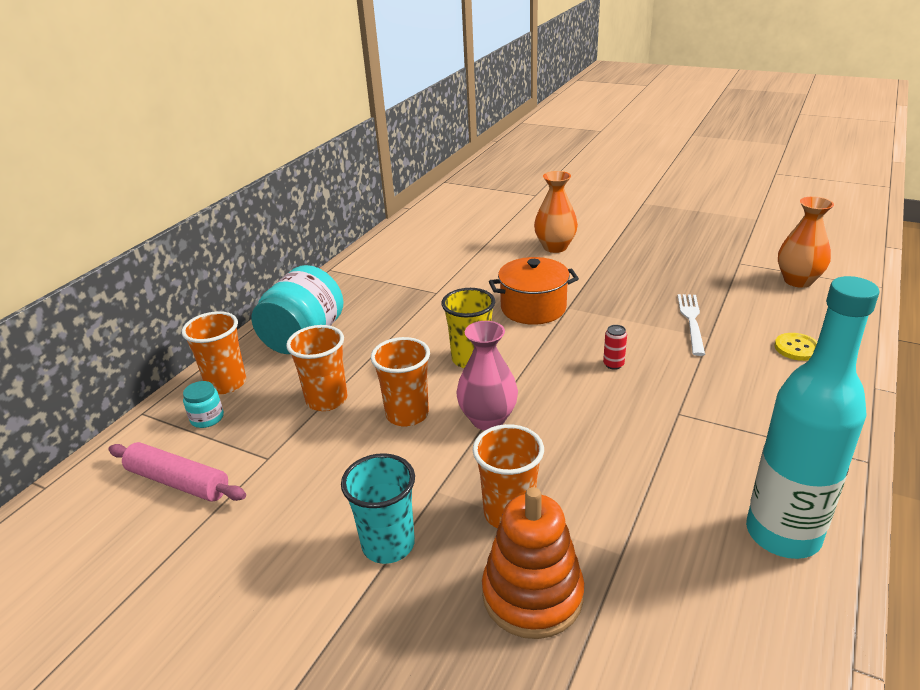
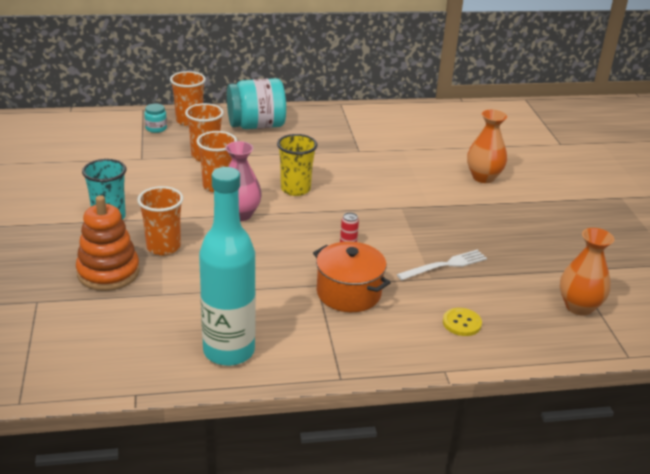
camera: 50 degrees right, 0 degrees up
(178, 482) = (103, 142): pink rolling pin -> none
(533, 308) = (383, 193): orange pot -> orange pot (348, 293)

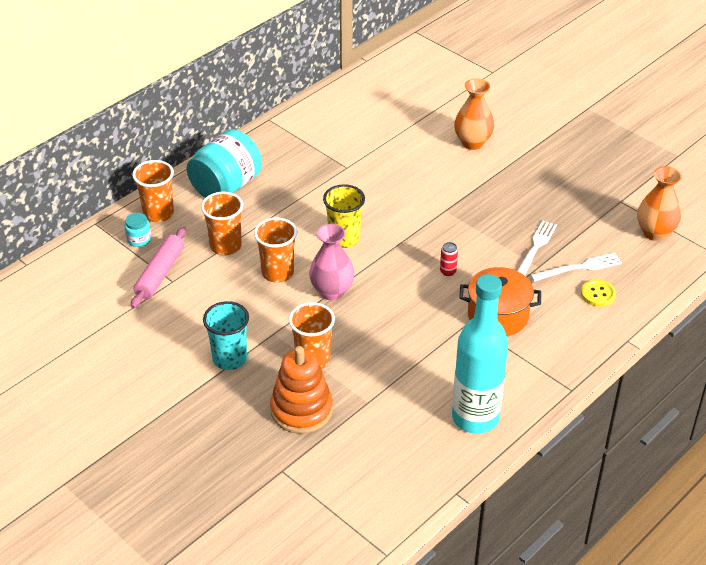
camera: 35 degrees left, 10 degrees up
(140, 151) = (160, 273): none -> pink rolling pin
(468, 296) = (579, 268): none -> white fork

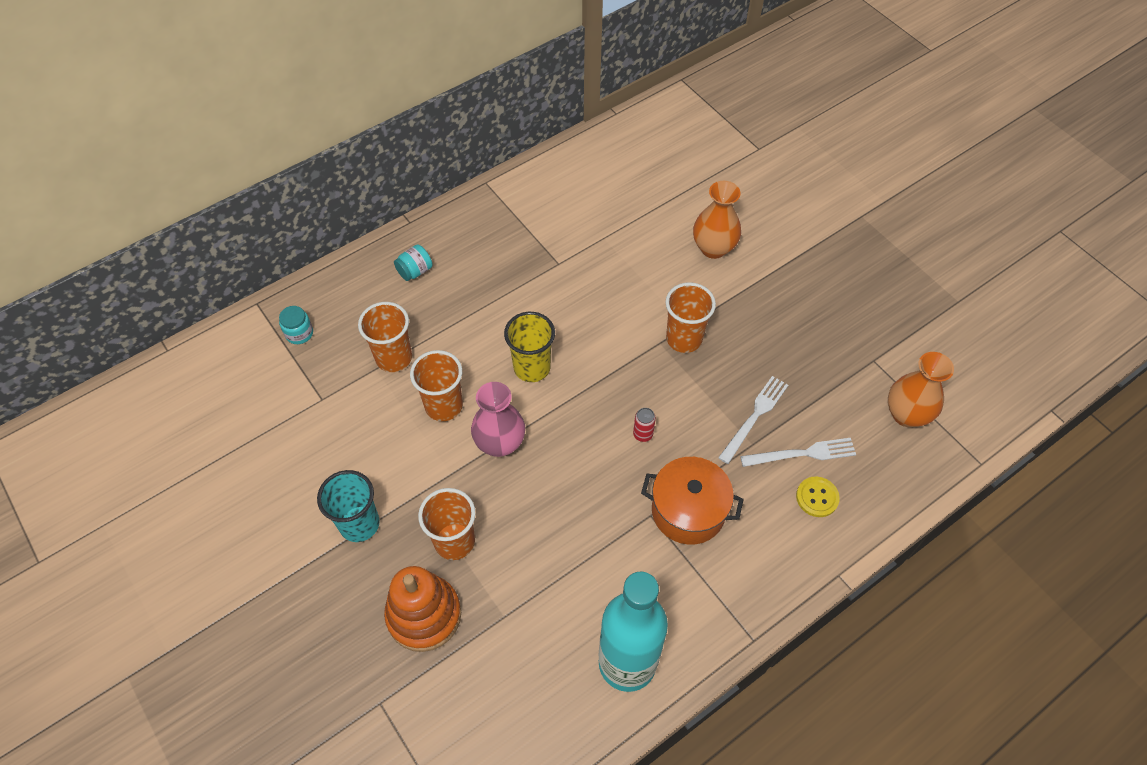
camera: 10 degrees right, 15 degrees up
(158, 213) = (330, 299): orange cup -> orange cup (684, 339)
(160, 273) = (311, 386): pink rolling pin -> none
(226, 186) = (415, 271): turquoise jar -> turquoise jar, size x0.44

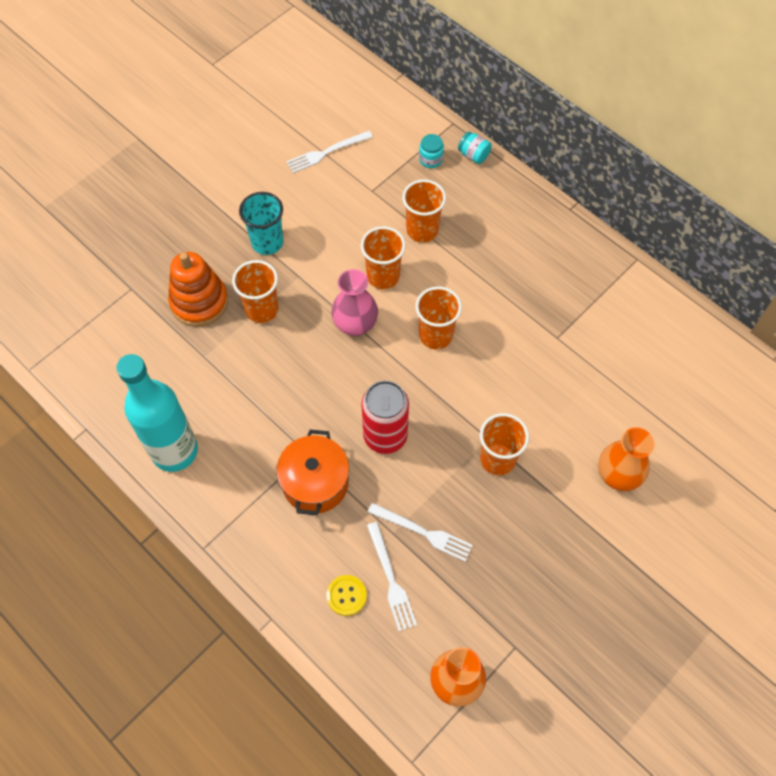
camera: 80 degrees right, 5 degrees up
(247, 439) = (327, 152): none -> white fork
(415, 271) = (516, 225): turquoise jar -> turquoise jar (473, 155)
(532, 367) = (435, 335): yellow cup -> orange cup
(643, 434) = (385, 436): red can -> red can, size x2.40

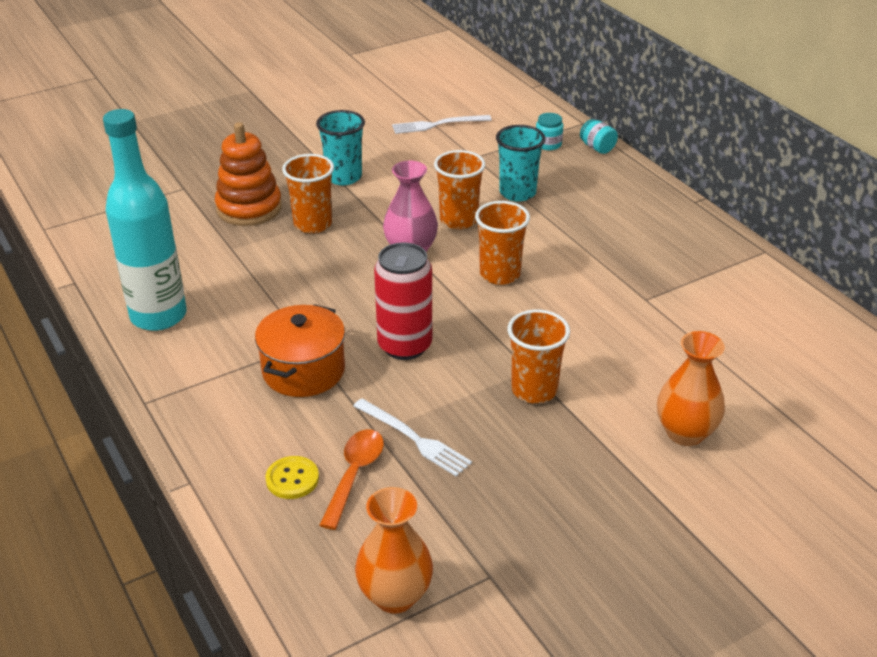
camera: 15 degrees right, 25 degrees down
(391, 579) = (354, 475): white fork -> orange spoon
(422, 230) = (517, 193): orange cup -> turquoise cup

